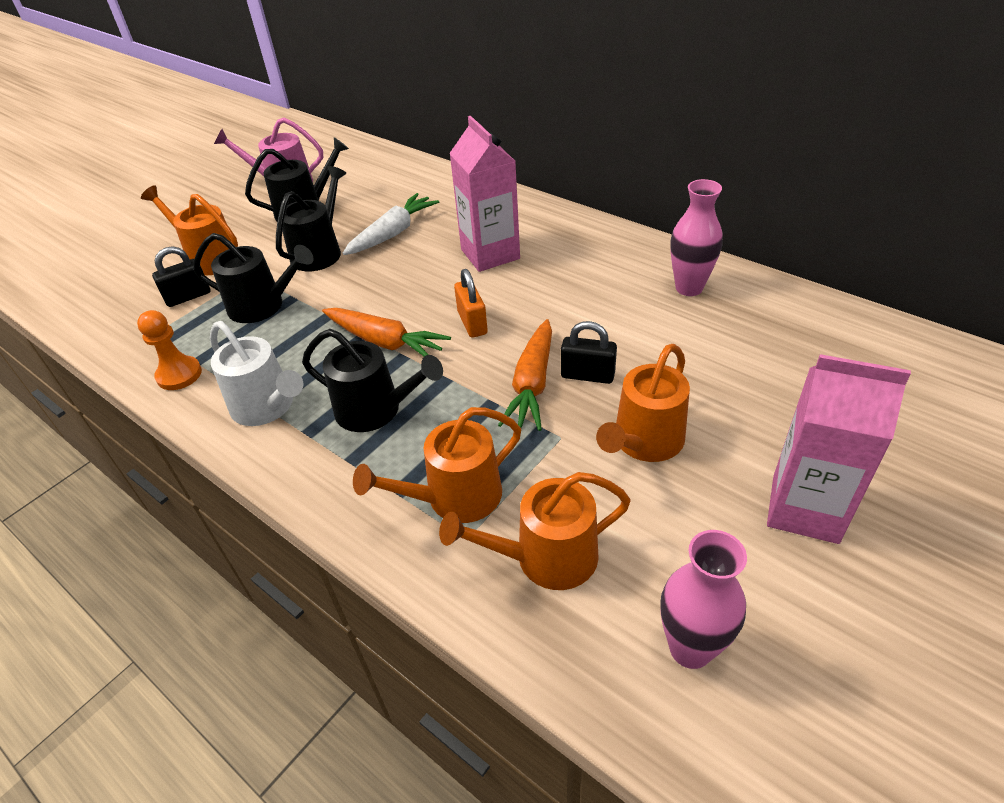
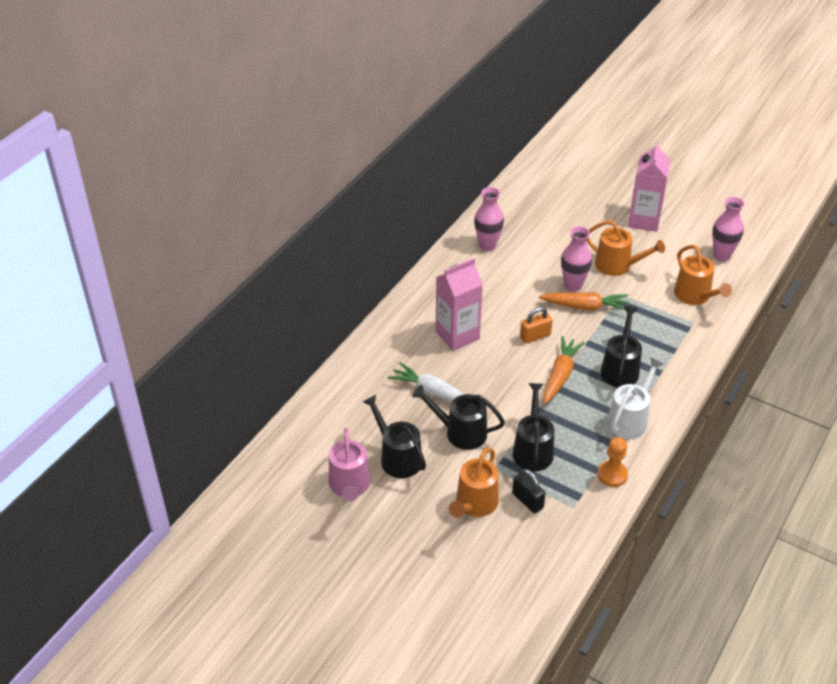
camera: 100 degrees left, 0 degrees up
(455, 497) = (671, 328): orange watering can -> none
(587, 375) = (573, 286): black padlock -> pink vase

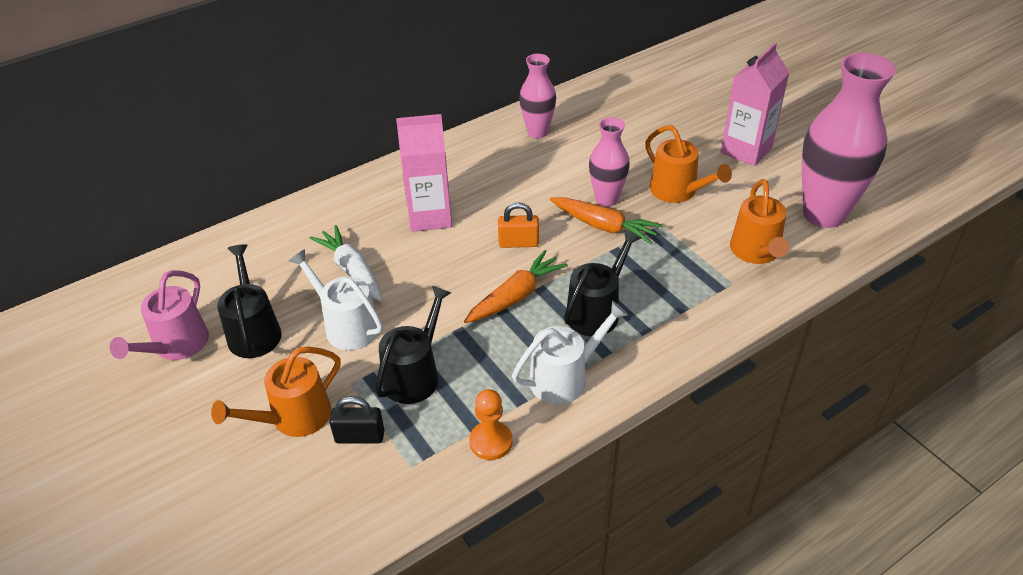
camera: 25 degrees right, 0 degrees up
(461, 432) = (347, 326): black watering can -> white watering can
(527, 500) = (360, 436): black padlock -> black padlock turned 75 degrees counterclockwise
(721, 255) = (824, 214): pink vase -> pink vase, size x1.83

